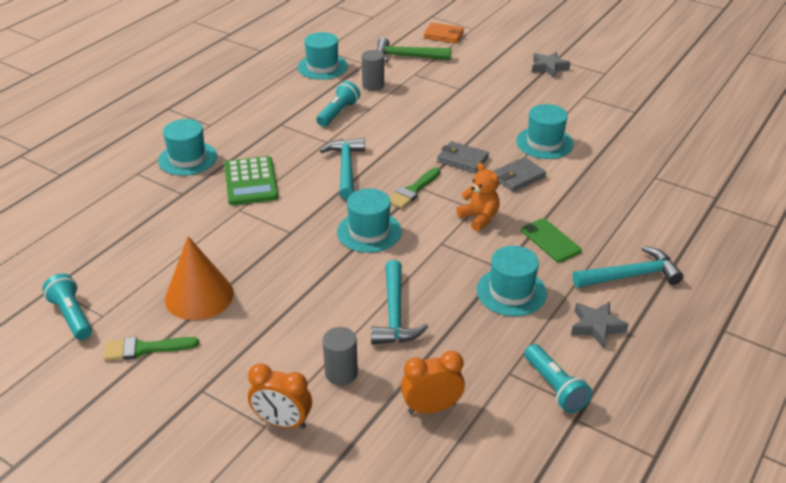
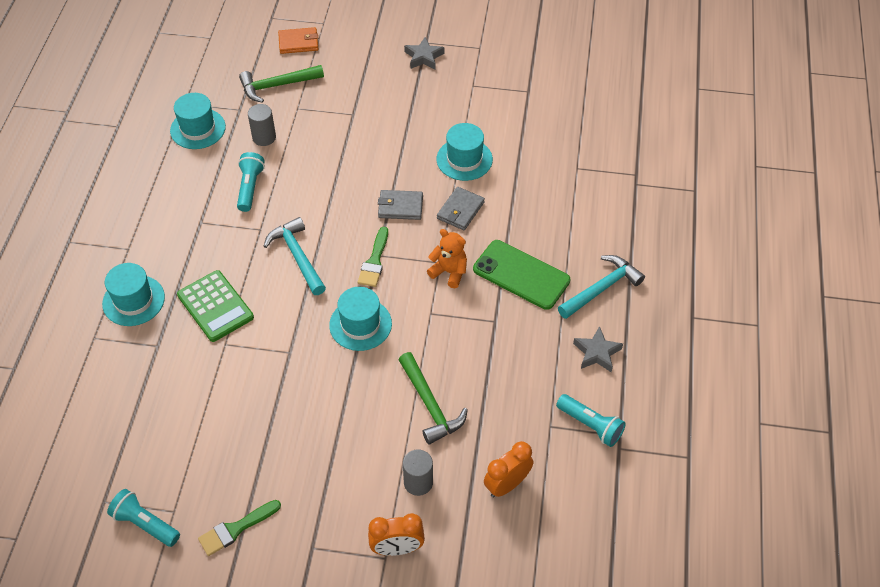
camera: 25 degrees left, 15 degrees up
(199, 296) = (249, 455): orange cone -> none
(394, 313) = (430, 405): turquoise hammer -> green hammer
(511, 292) = (514, 343): turquoise hat -> none
(550, 240) = (521, 275): green phone -> green phone, size x1.60

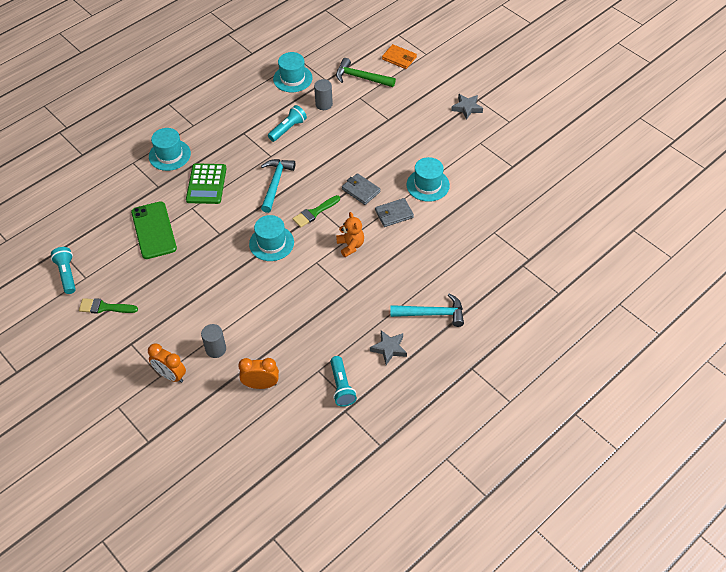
camera: 40 degrees right, 0 degrees up
(430, 405) = (264, 312): green hammer -> none
(521, 275) = (391, 274): green phone -> green phone (154, 230)

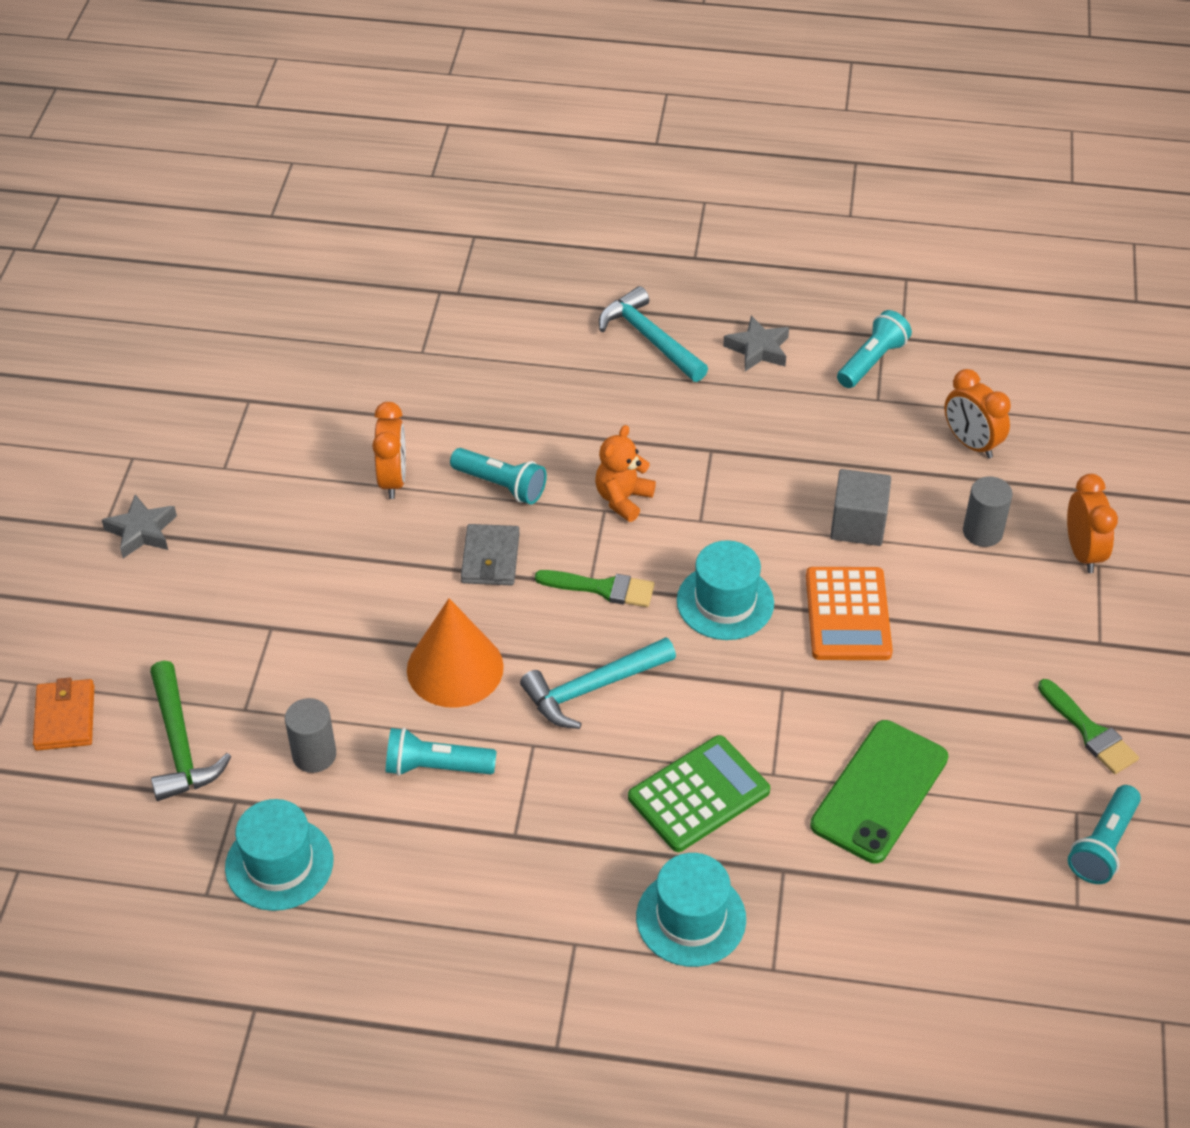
camera: 130 degrees left, 5 degrees down
(227, 275) = (847, 615): none -> orange calculator
(262, 310) = (858, 524): none -> grey cube
(322, 154) = (455, 668): none -> orange cone
(394, 214) = (501, 485): grey wallet -> turquoise flashlight
(428, 185) = (393, 480): turquoise hat -> orange clock

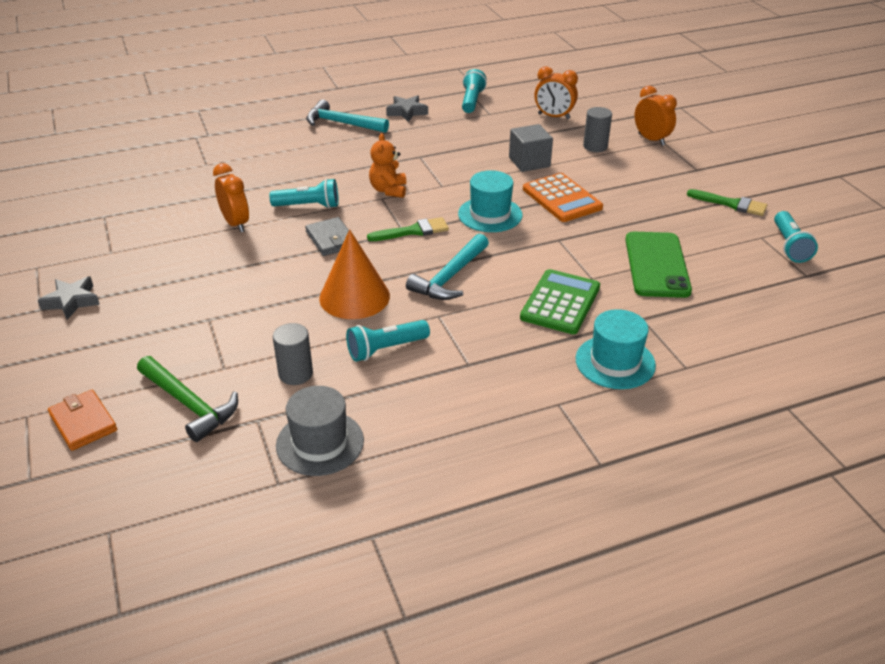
camera: 30 degrees left, 10 degrees down
(279, 864) = (320, 443): turquoise hat -> grey hat

